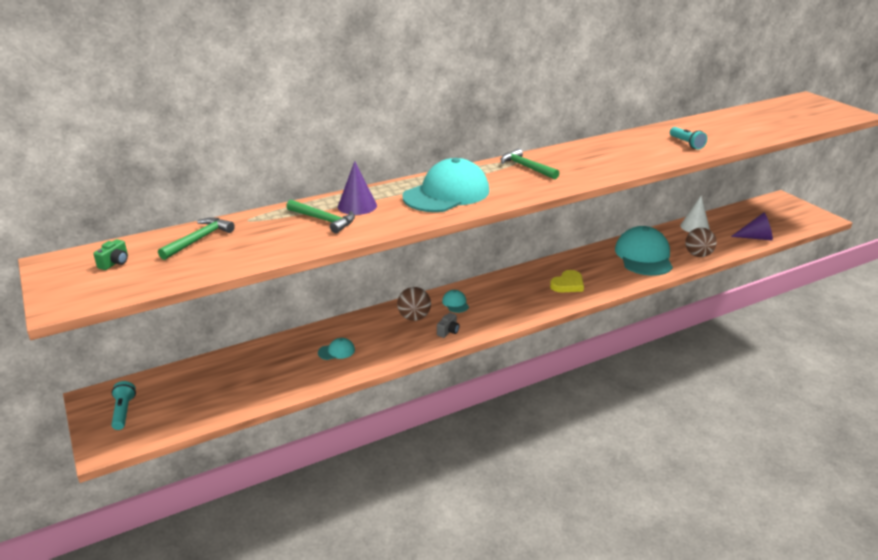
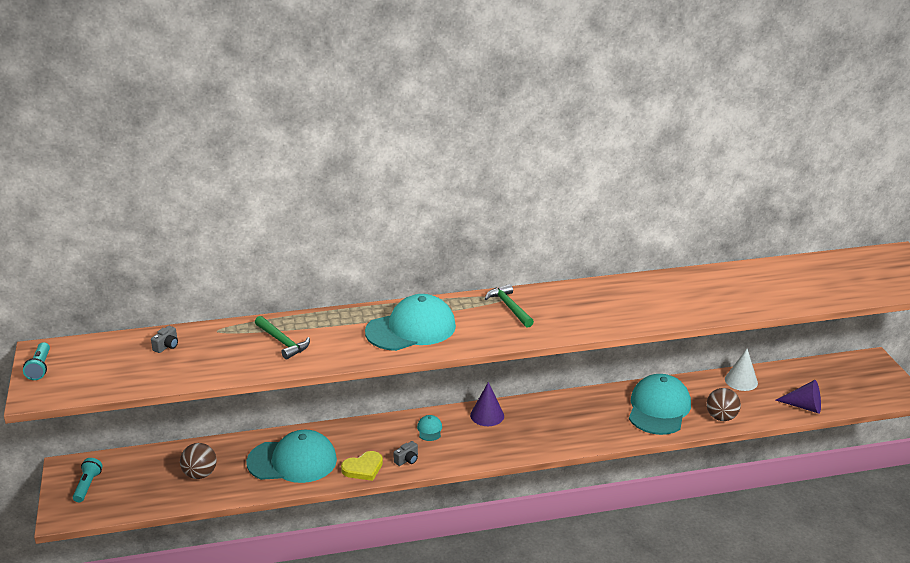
camera: 15 degrees right, 0 degrees up
(115, 263) = (90, 360): green camera -> none
(199, 239) = (167, 346): green hammer -> grey camera
(336, 351) = (292, 461): turquoise cap -> turquoise cap, size x2.47
(357, 206) = (320, 330): purple cone -> purple cone (487, 415)
(414, 317) = (381, 438): brown ball -> brown ball (200, 474)
(568, 284) = (556, 428): yellow heart -> yellow heart (363, 468)
(686, 144) = (701, 301): turquoise flashlight -> turquoise flashlight (40, 368)

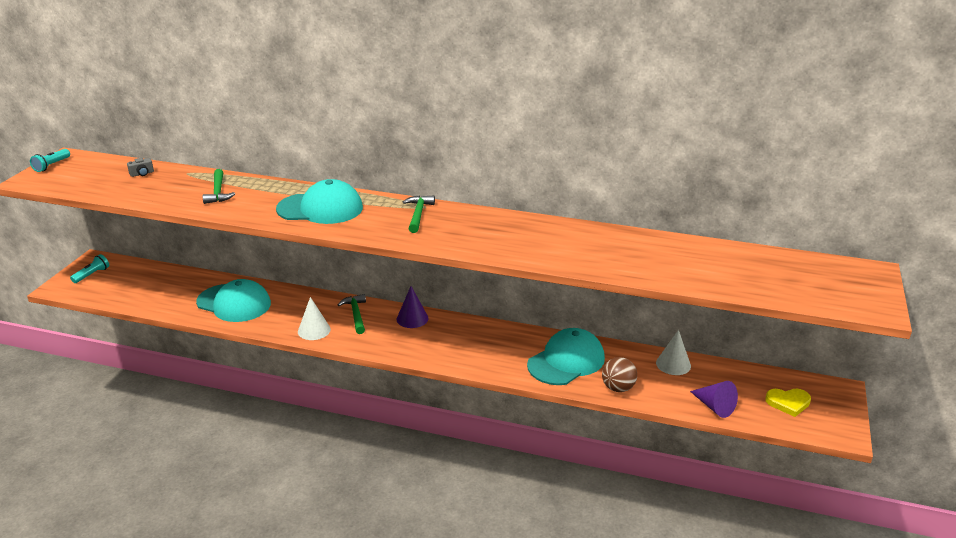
camera: 30 degrees right, 0 degrees up
(200, 474) = (165, 291): brown ball -> none
(363, 468) = (276, 325): yellow heart -> yellow heart (788, 403)
(407, 460) = (314, 330): grey camera -> white cone
(429, 430) = (356, 314): turquoise cap -> green hammer

